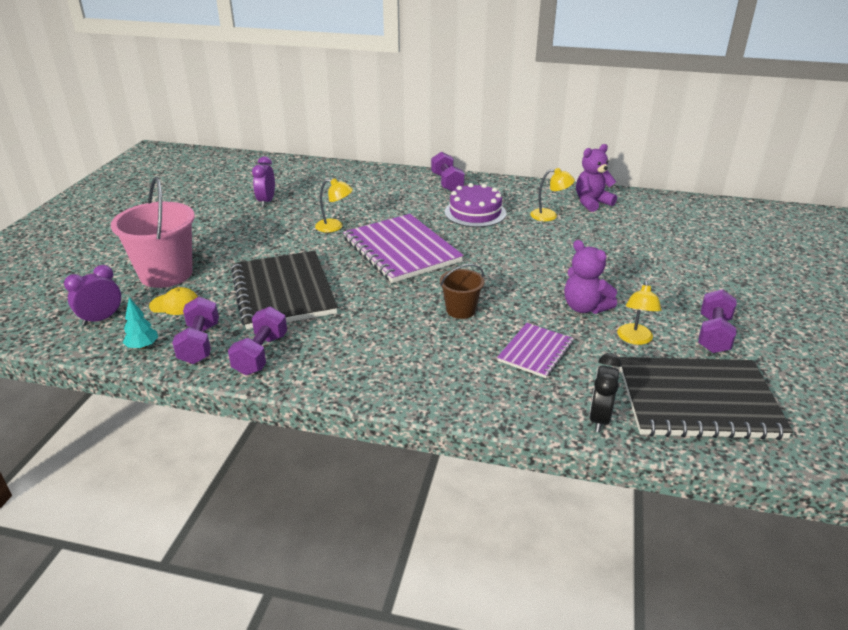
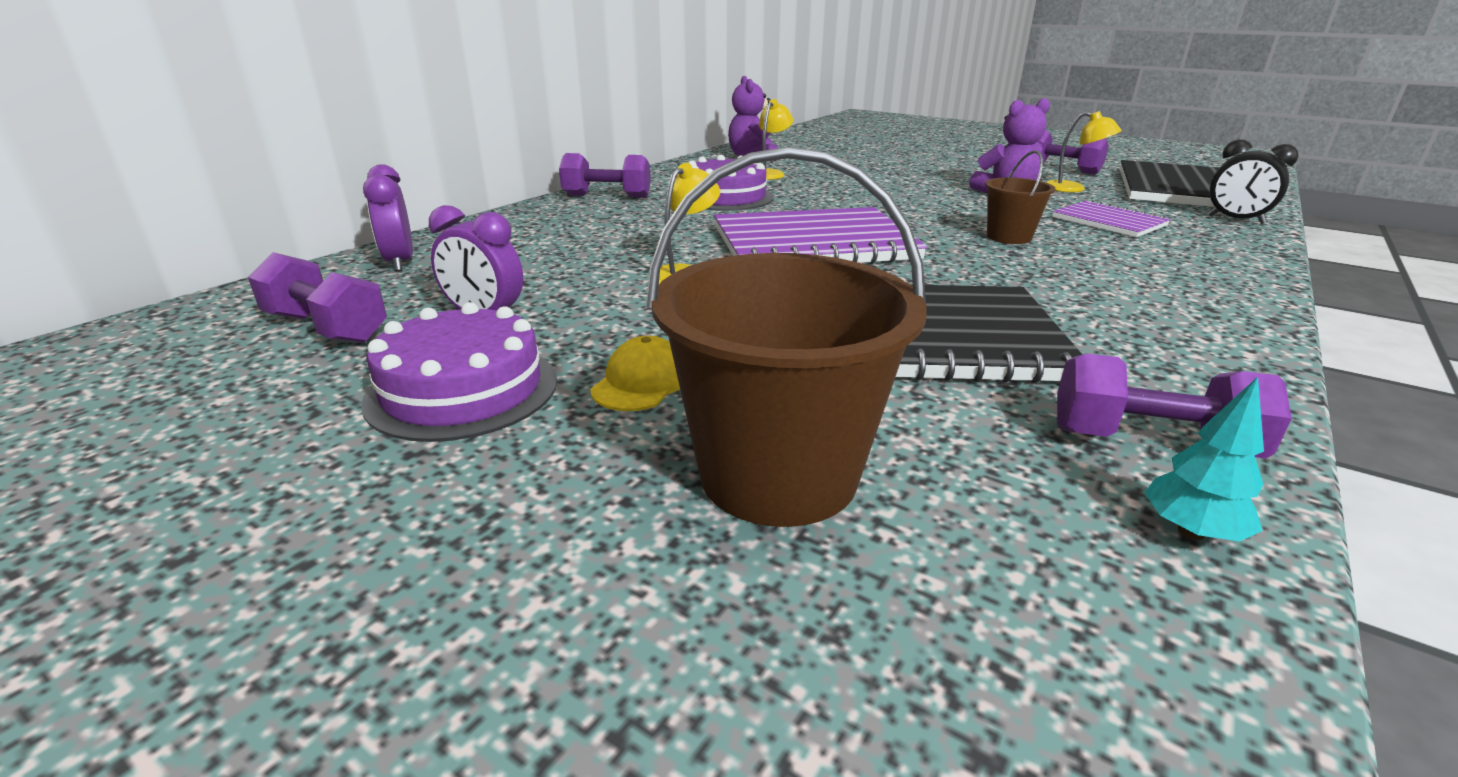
camera: 70 degrees left, 5 degrees down
(101, 319) = (1040, 621): purple clock -> purple clock (400, 262)
(166, 274) = (778, 474): pink bucket -> brown bucket
(175, 304) = (959, 468): yellow cap -> yellow cap (641, 382)
(208, 215) = (463, 390): none -> purple cake
(261, 354) = (1172, 377): purple dumbbell -> purple dumbbell (327, 328)

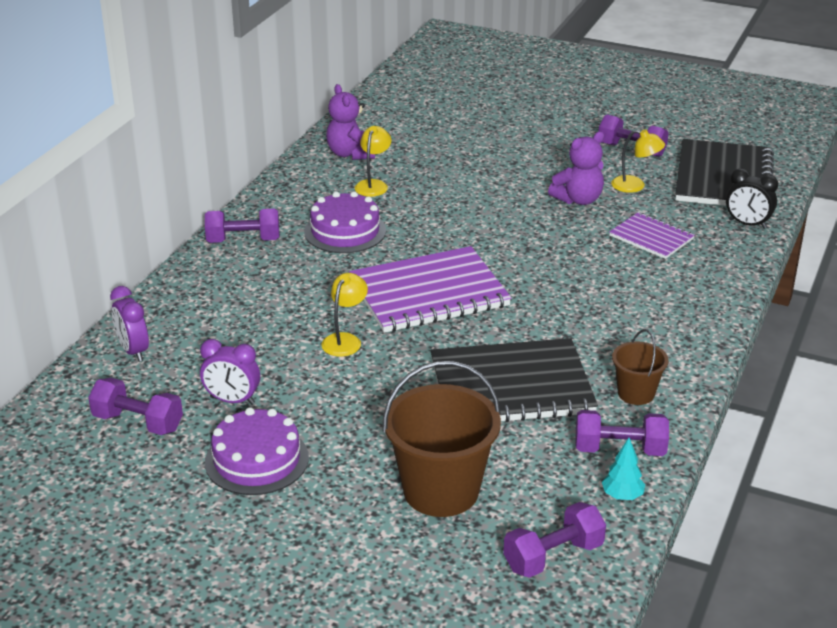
camera: 10 degrees left, 5 degrees up
(641, 382) = (353, 442): yellow cap -> none
(1009, 237) = (573, 268): brown bucket -> brown bucket (636, 393)
(1048, 665) = (553, 556): none -> purple dumbbell

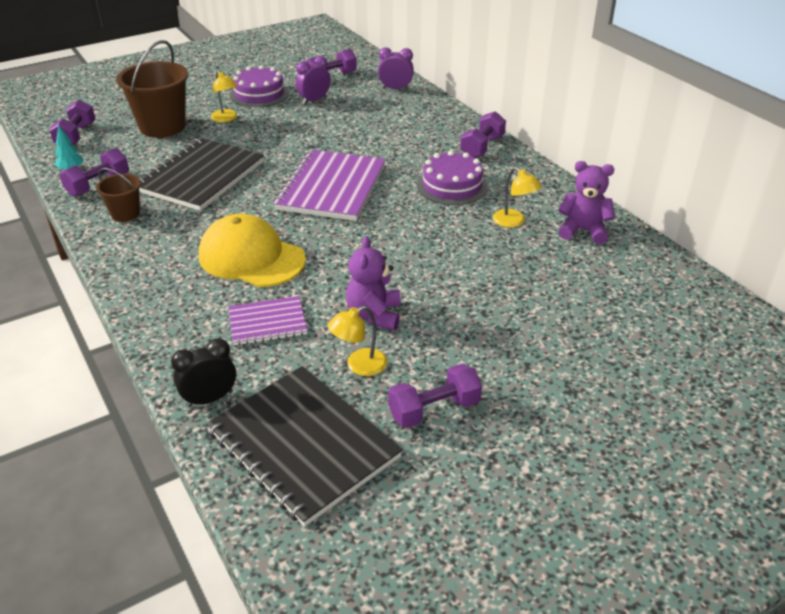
camera: 125 degrees right, 5 degrees up
(345, 340) = (322, 144): yellow lamp -> yellow lamp (226, 119)
(592, 283) = (251, 258): none -> yellow cap

